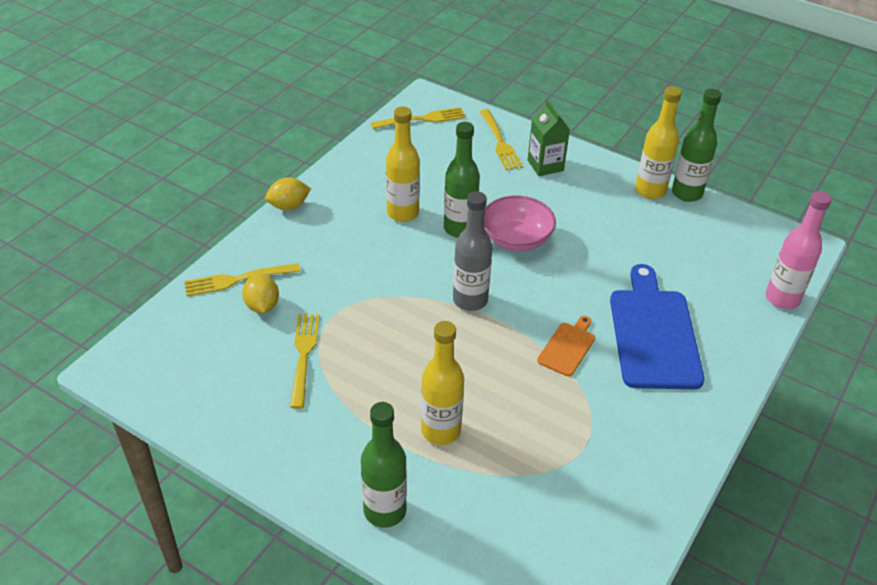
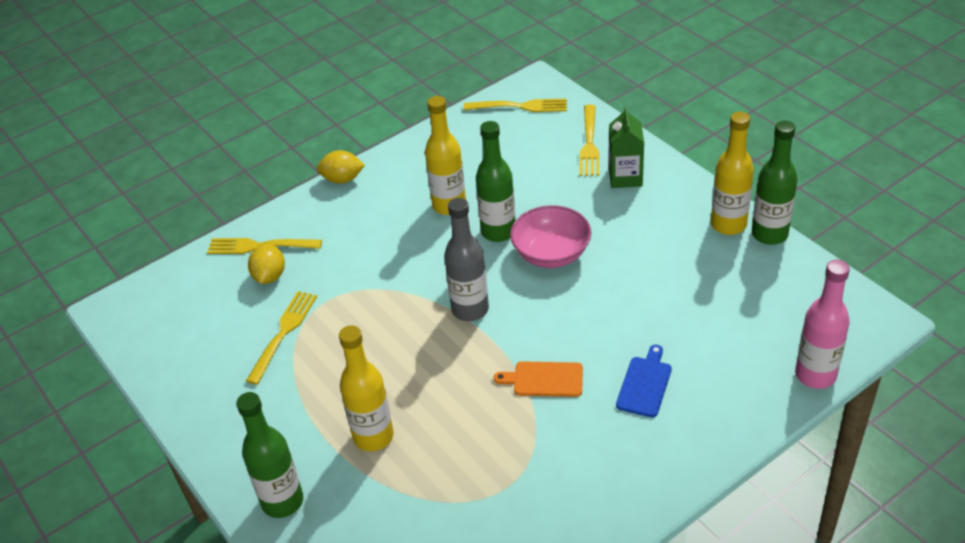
camera: 25 degrees right, 0 degrees up
(567, 347) = (544, 379): orange cutting board -> orange cutting board turned 135 degrees counterclockwise
(654, 334) = (645, 384): blue cutting board -> blue cutting board, size x0.49

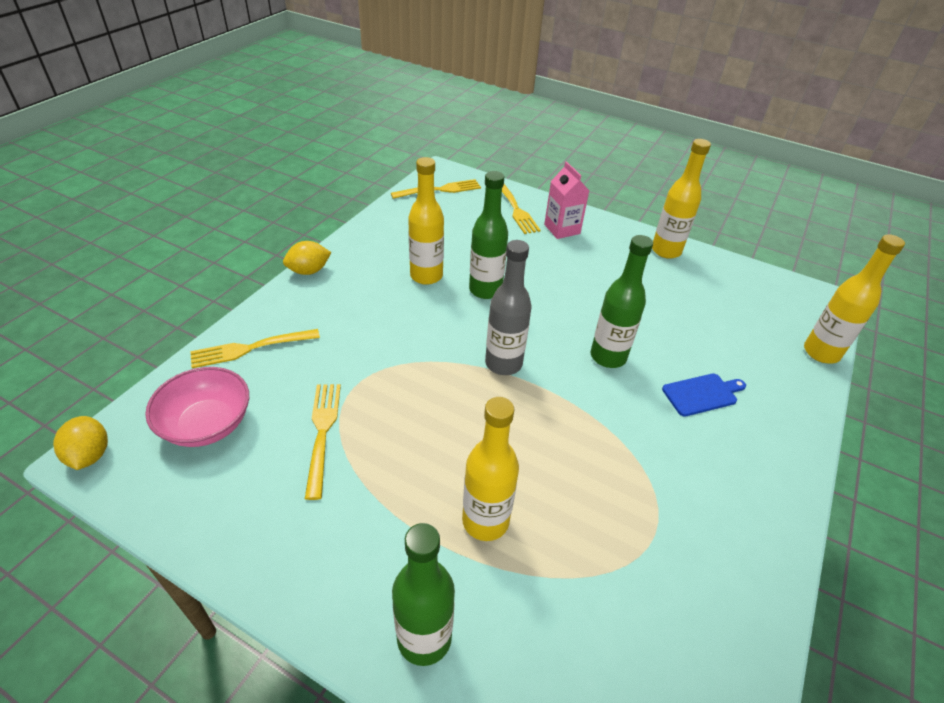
camera: 30 degrees left, 0 degrees up
(269, 276) = (277, 376): yellow lemon -> yellow lemon (90, 455)
(544, 379) = (614, 412): orange cutting board -> none
(551, 253) = (543, 299): pink bowl -> pink bowl (207, 424)
(625, 177) = (562, 229): green carton -> pink carton
(645, 384) = (702, 394): blue cutting board -> blue cutting board turned 75 degrees clockwise
(769, 234) = (700, 252): green bottle -> green bottle (608, 357)
(815, 375) = (821, 352): pink bottle -> yellow bottle

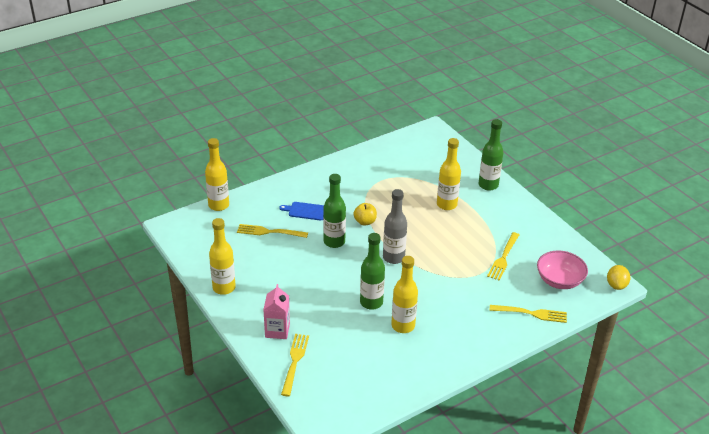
camera: 150 degrees left, 5 degrees down
(309, 271) = (481, 357): yellow lemon -> none
(440, 190) = (340, 406): yellow fork -> yellow fork (269, 232)
(597, 412) = (365, 222): none -> yellow apple

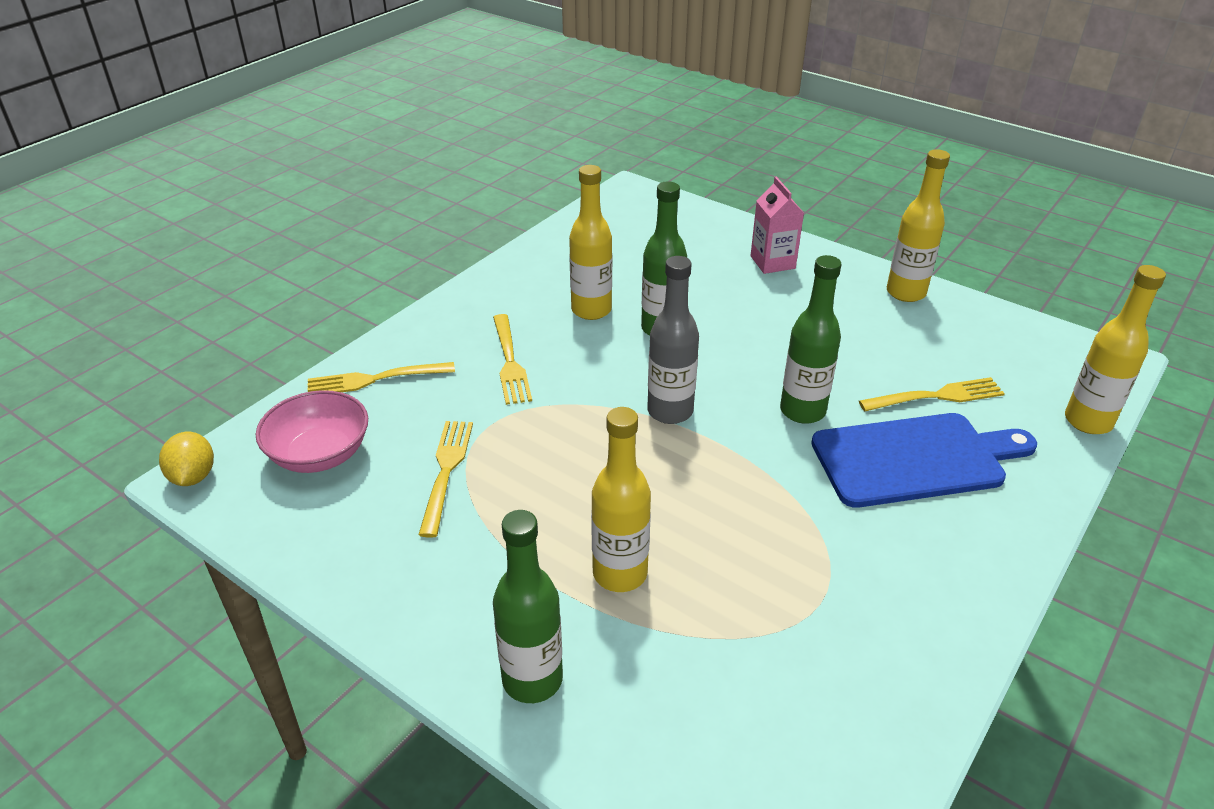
camera: 160 degrees right, 0 degrees up
(295, 362) = (717, 237): yellow fork -> yellow fork (510, 362)
(305, 211) = (915, 459): blue cutting board -> blue cutting board, size x2.06
(365, 222) = (776, 471): yellow apple -> none

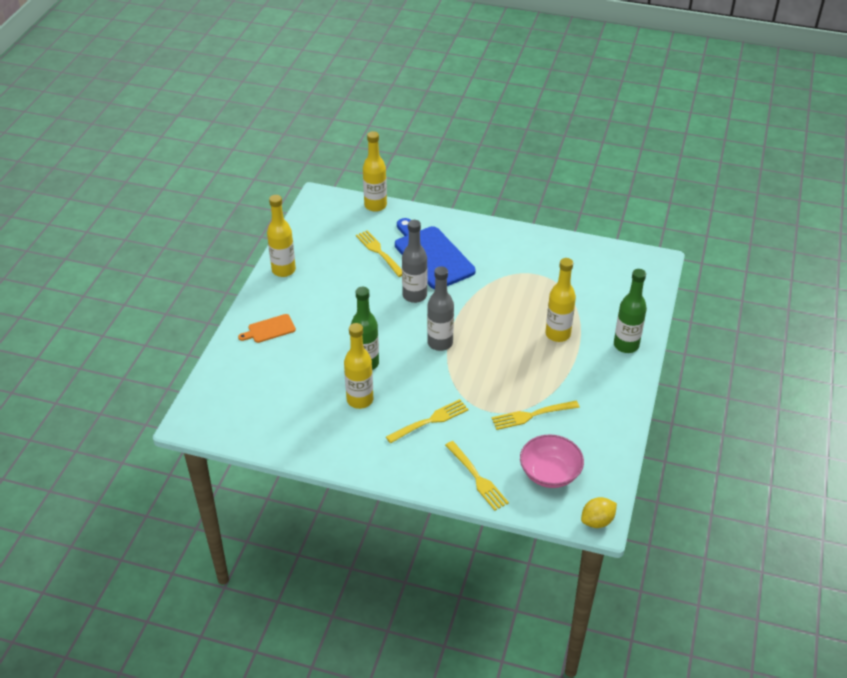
camera: 110 degrees left, 5 degrees up
(772, 262) = (269, 329): pink carton -> orange cutting board
(802, 411) = (414, 295): green bottle -> grey bottle

